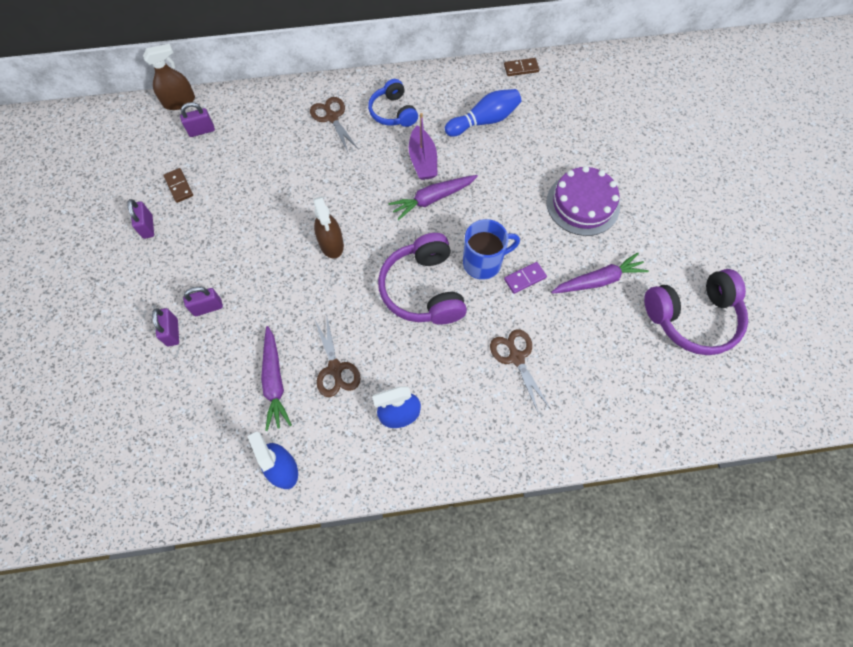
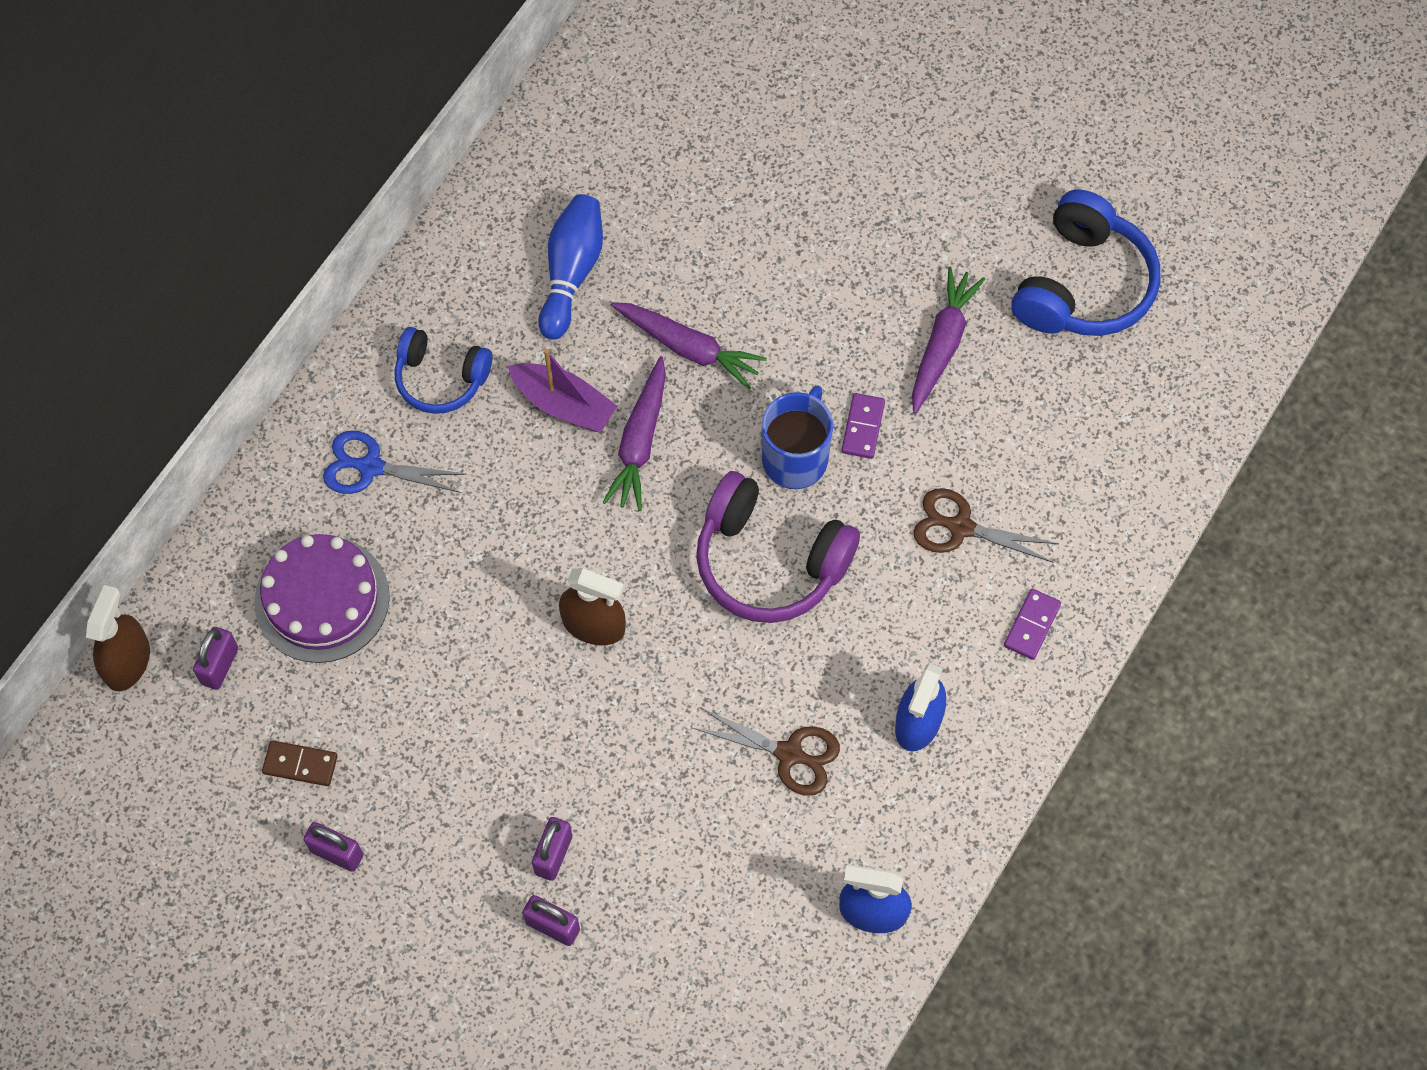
camera: 50 degrees left, 0 degrees up
(274, 381) = (742, 841): purple carrot -> purple carrot (688, 347)
(332, 117) = (371, 467): brown scissors -> blue scissors
(496, 430) = (1032, 625): none -> purple domino
(521, 68) = (525, 149): brown domino -> none
(582, 204) = (818, 266): purple cake -> purple cake (322, 599)
(692, 317) = (1082, 285): purple headphones -> blue headphones

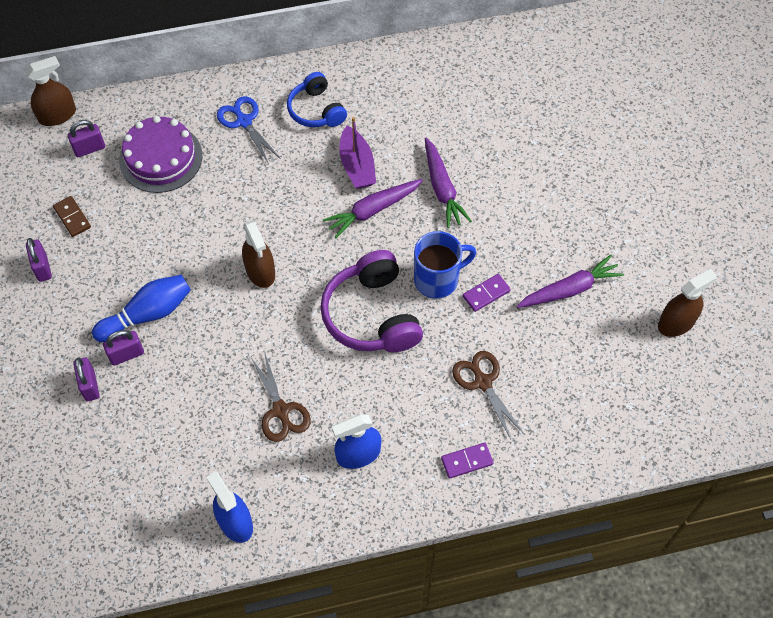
camera: 45 degrees right, 5 degrees down
(571, 273) = (425, 113): blue bowling pin -> blue bowling pin (148, 314)
(1082, 285) = (676, 322): blue headphones -> brown spray bottle

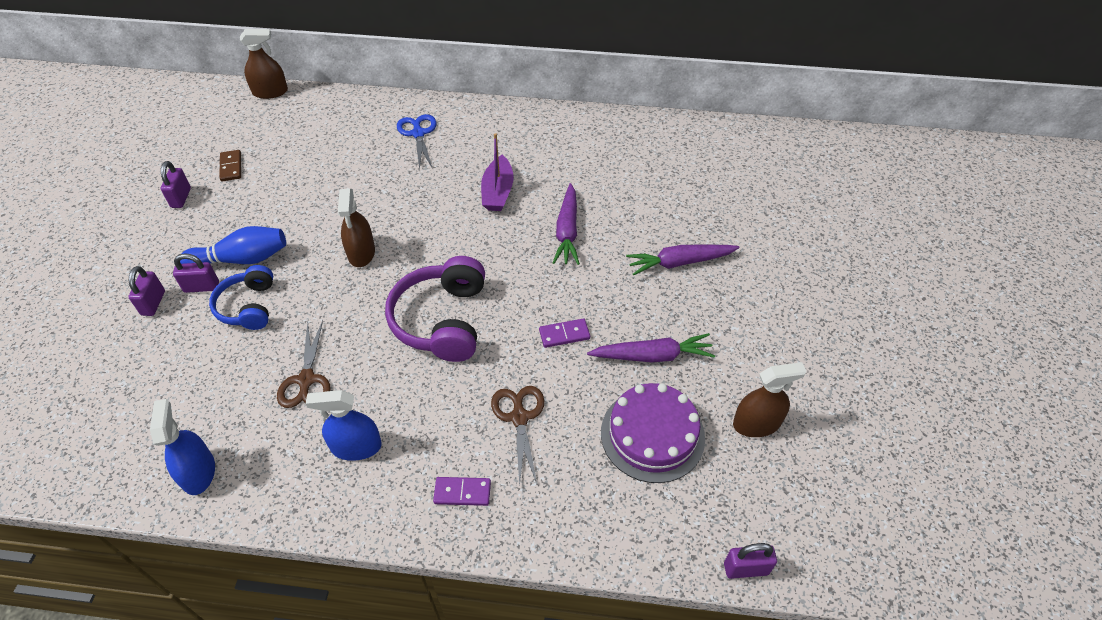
camera: 20 degrees right, 10 degrees down
(89, 148) = (279, 121): purple padlock -> purple padlock (746, 568)
(161, 158) = (332, 142): purple cake -> purple cake (652, 434)
(316, 110) = (485, 140): blue headphones -> blue headphones (248, 306)
(373, 210) = (493, 231): purple carrot -> purple carrot (680, 262)
(437, 279) = (522, 307): blue mug -> none

